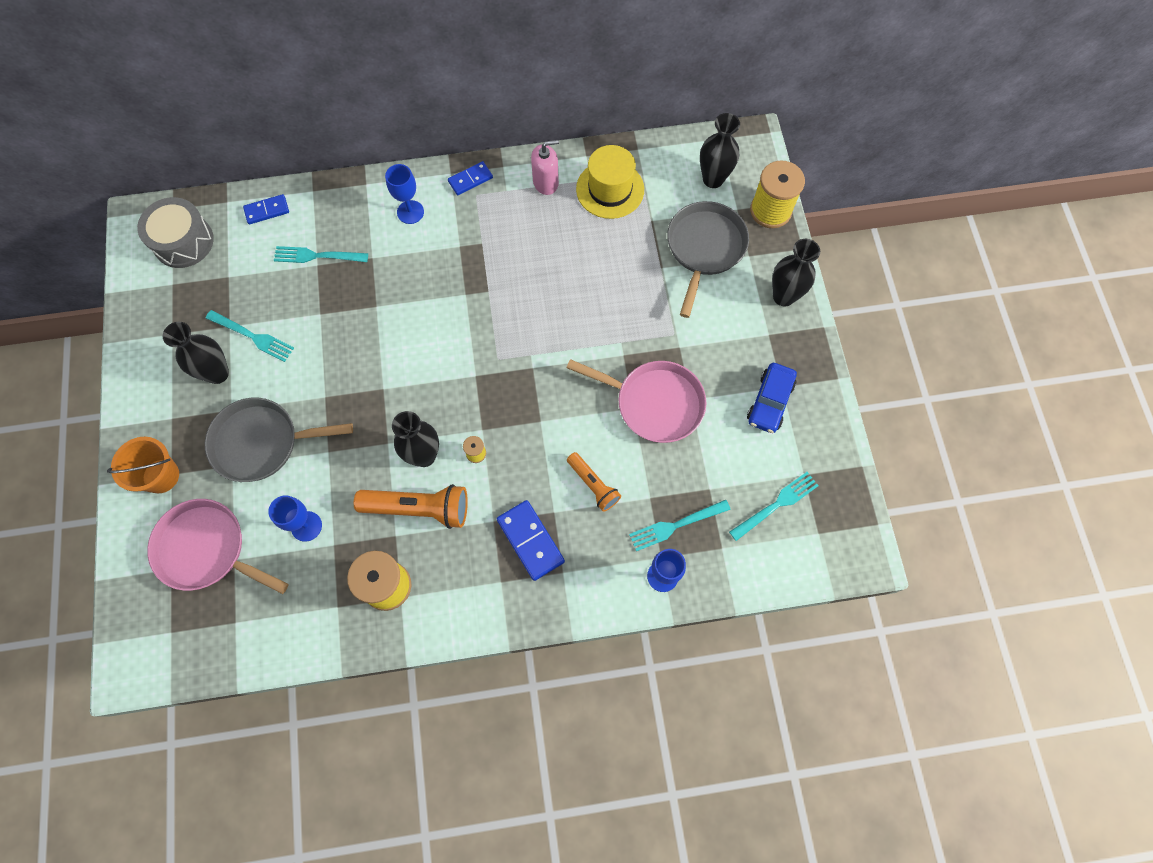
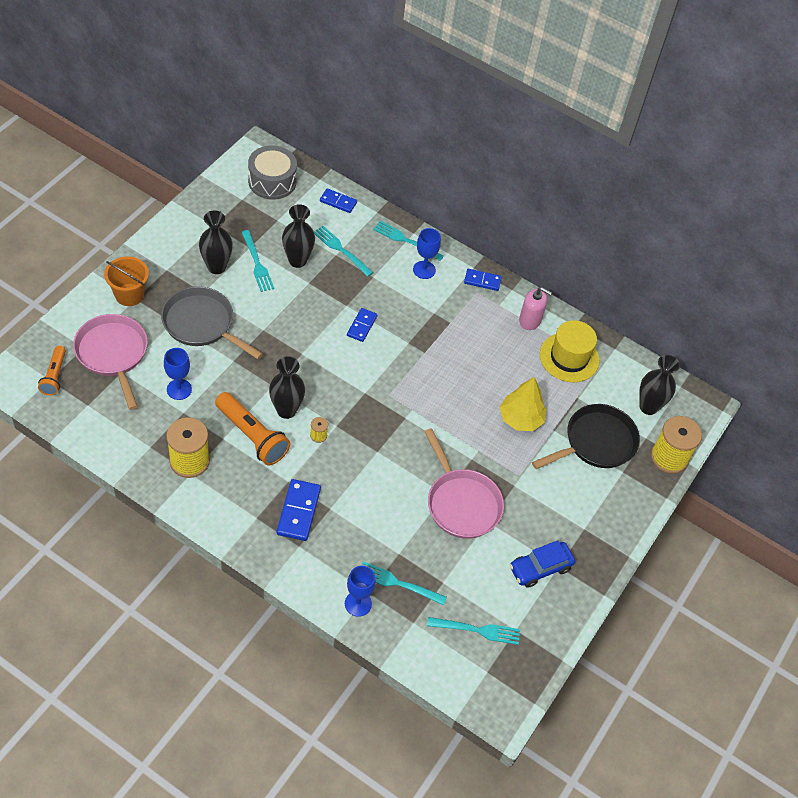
camera: 35 degrees right, 15 degrees down
(366, 197) = (406, 240): none -> turquoise fork
(409, 314) = (361, 326): none -> blue domino
(593, 485) = (371, 515): orange flashlight -> orange flashlight (54, 376)
(626, 281) = (520, 419): none -> yellow tree
(704, 248) = (596, 442): grey pan -> black pan
(783, 296) = (620, 515): black vase -> black vase (297, 260)

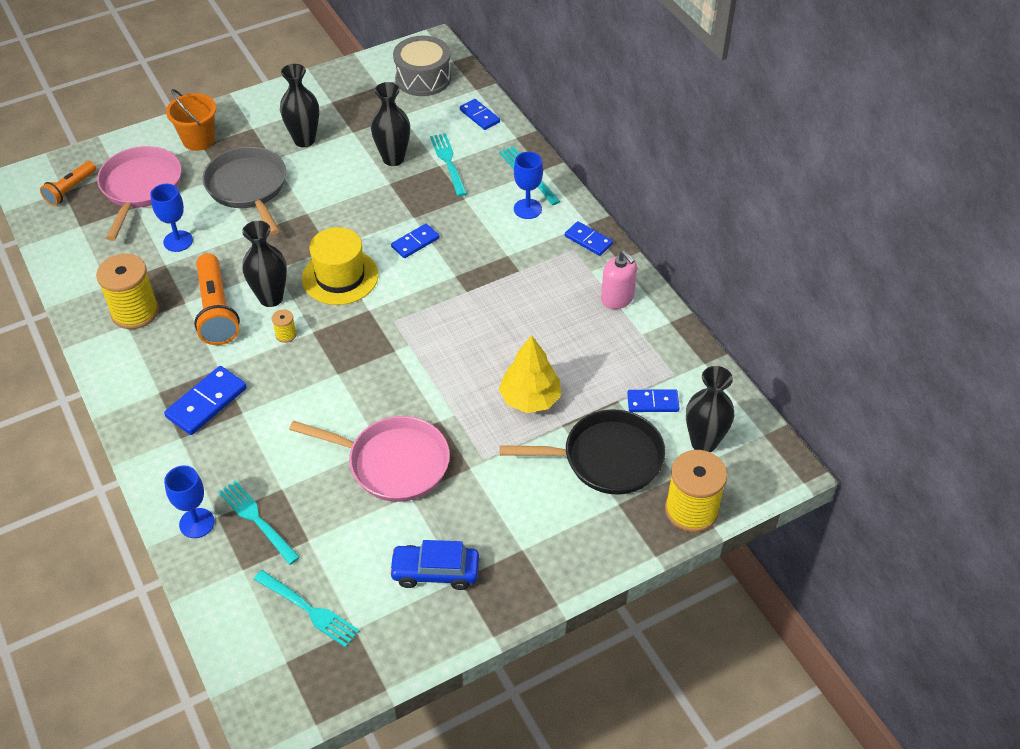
camera: 35 degrees right, 5 degrees down
(257, 263) = (348, 149): turquoise fork -> none
(461, 503) = (393, 463): pink pan -> pink pan turned 75 degrees counterclockwise
(569, 357) = (638, 353): yellow hat -> yellow hat (340, 277)
(600, 390) = (652, 402): none -> blue domino

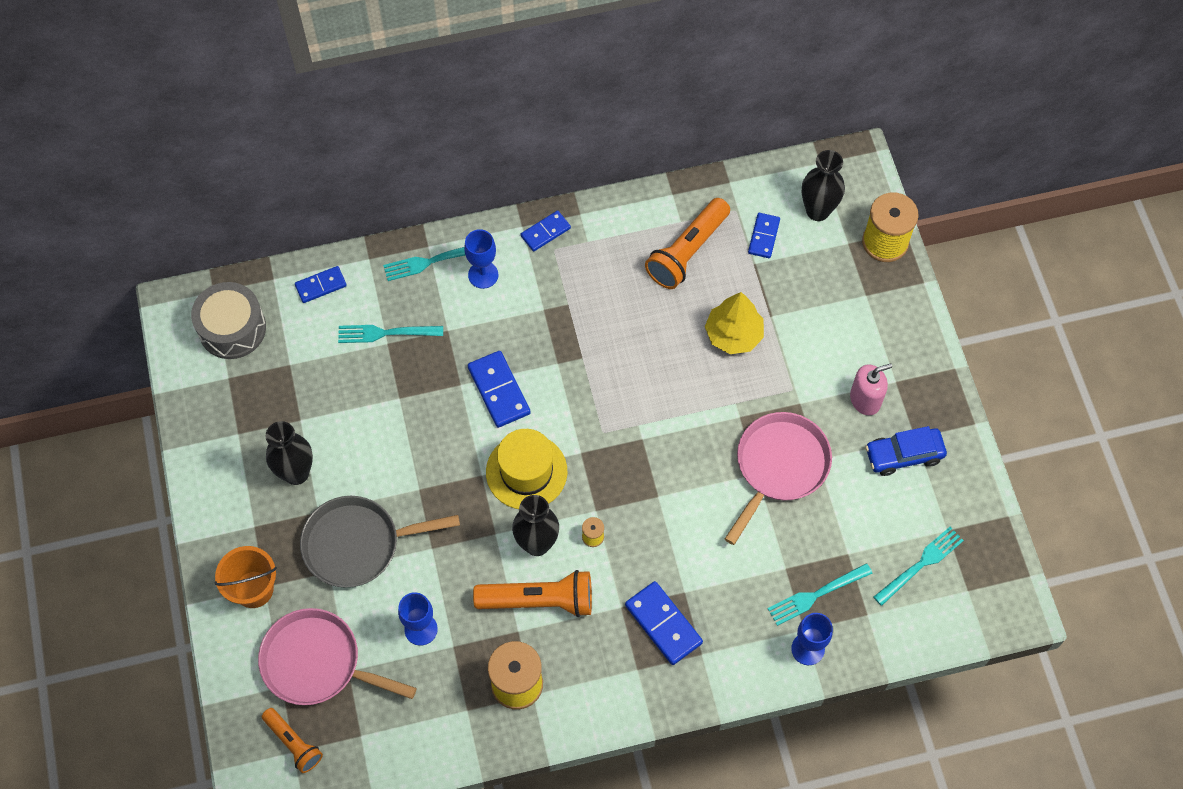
camera: 75 degrees left, 15 degrees up
(393, 159) = (361, 386): black vase -> none
(415, 242) = (498, 390): blue domino -> blue domino, size x1.54
(435, 572) = (904, 455): blue car -> blue car turned 60 degrees clockwise
(606, 458) = (816, 291): black pan -> none
(610, 345) = (687, 252): none -> orange flashlight
(617, 298) = (631, 229): pink soap dispenser -> pink soap dispenser (865, 399)

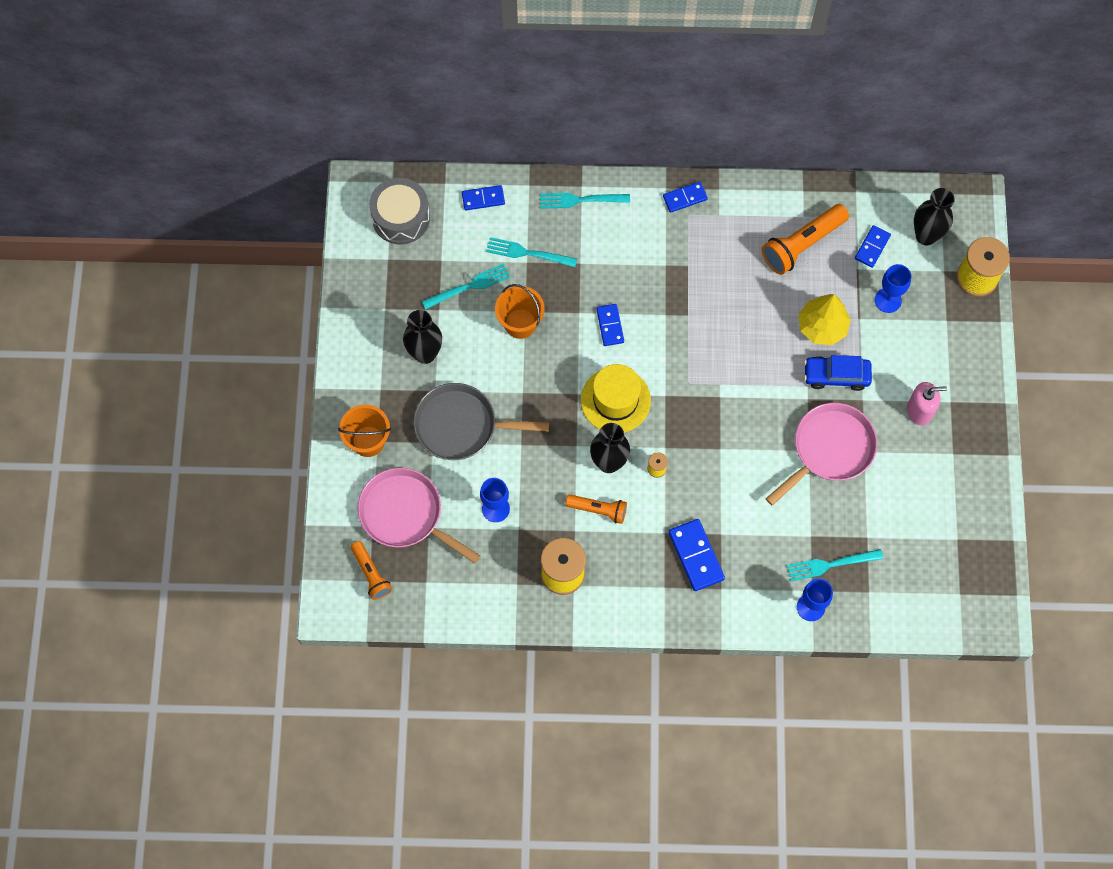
camera: 15 degrees right, 5 degrees up
(397, 413) = (520, 323): none -> orange bucket
(483, 275) = (622, 222): blue goblet -> blue goblet (888, 300)
(498, 390) = (610, 326): blue domino -> blue domino, size x0.65
(539, 600) = (598, 510): orange flashlight -> orange flashlight, size x0.61
(904, 455) = (939, 466): blue car -> blue car (836, 376)
(920, 564) = (926, 562): turquoise fork -> turquoise fork (469, 286)

